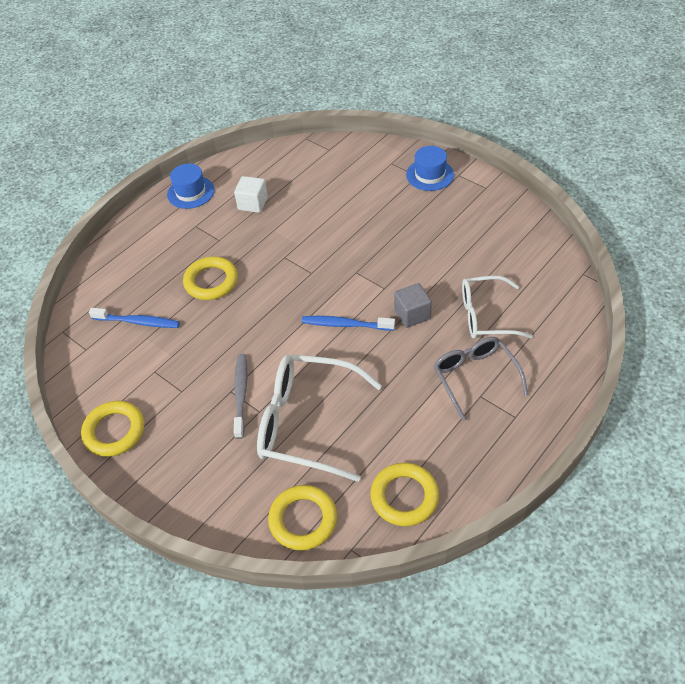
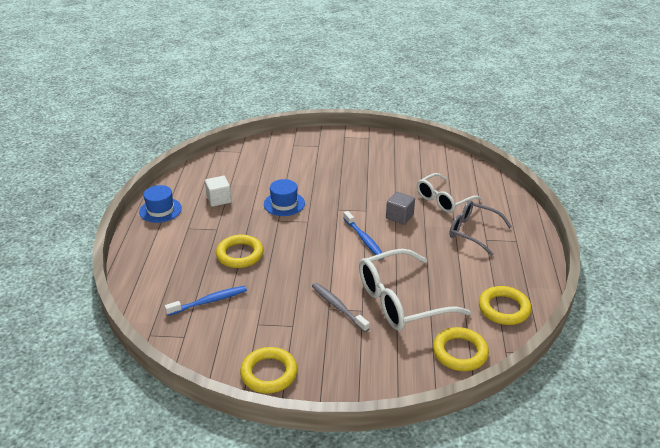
camera: 40 degrees left, 15 degrees down
(345, 324) = (364, 239): blue toothbrush -> blue toothbrush turned 90 degrees counterclockwise
(430, 175) = (326, 143): blue hat -> blue hat (284, 204)

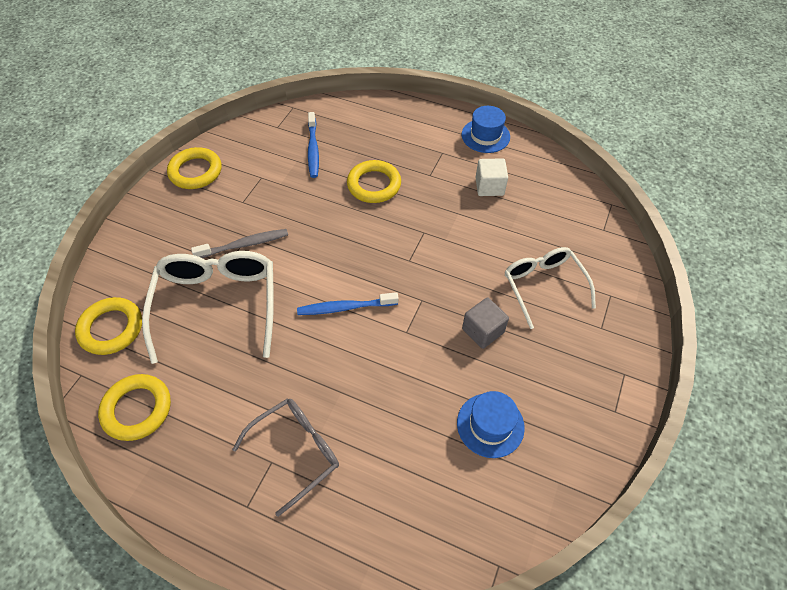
camera: 110 degrees right, 20 degrees up
(284, 204) = (456, 246): blue hat -> blue hat (490, 425)
(399, 216) = (374, 368): grey cube -> grey cube (483, 330)
(443, 199) = (391, 449): white glasses -> white glasses (543, 286)

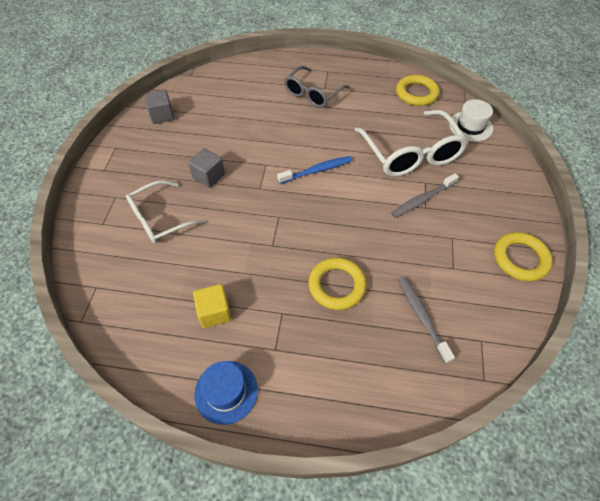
camera: 165 degrees right, 0 degrees up
(111, 328) = (470, 126): yellow ring -> white hat
(313, 149) = (421, 316): blue toothbrush -> grey toothbrush
(489, 186) = (214, 312): white cube -> yellow cube
(490, 425) = (199, 125): blue hat -> none
(543, 286) = (160, 218): white glasses -> white glasses turned 90 degrees clockwise
(548, 463) = (162, 115): none -> grey cube

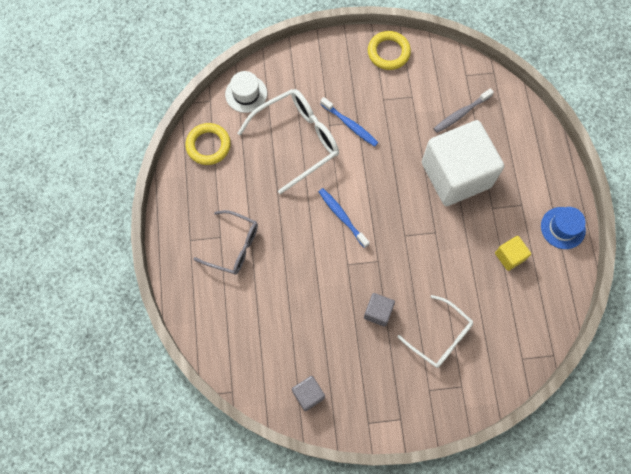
camera: 105 degrees left, 15 degrees up
(337, 285) = (456, 175): yellow ring -> white cube
(422, 199) = (350, 125): grey toothbrush -> blue toothbrush

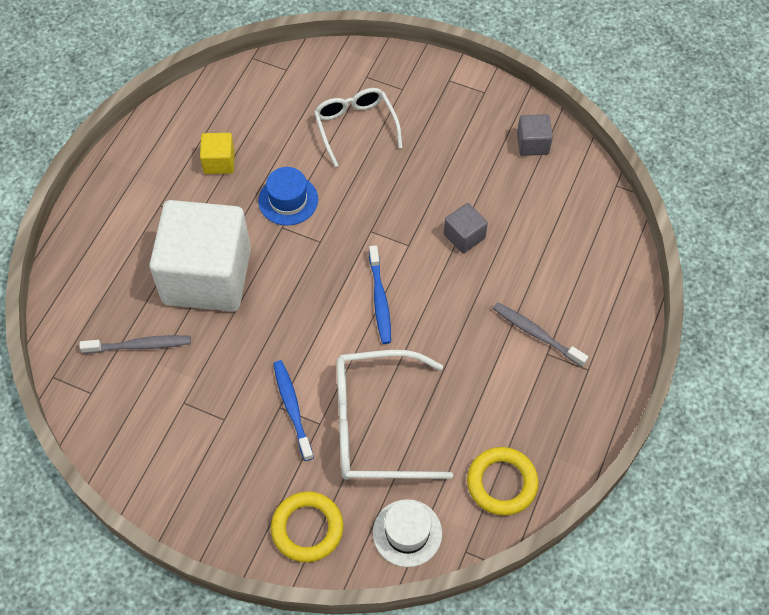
camera: 150 degrees left, 10 degrees down
(233, 246) = (536, 334): grey glasses -> grey toothbrush
(378, 312) = (406, 181): grey cube -> grey cube (464, 236)
(388, 52) = (166, 484): yellow ring -> yellow ring (307, 528)
(563, 228) = (136, 160): blue hat -> blue hat (288, 200)

